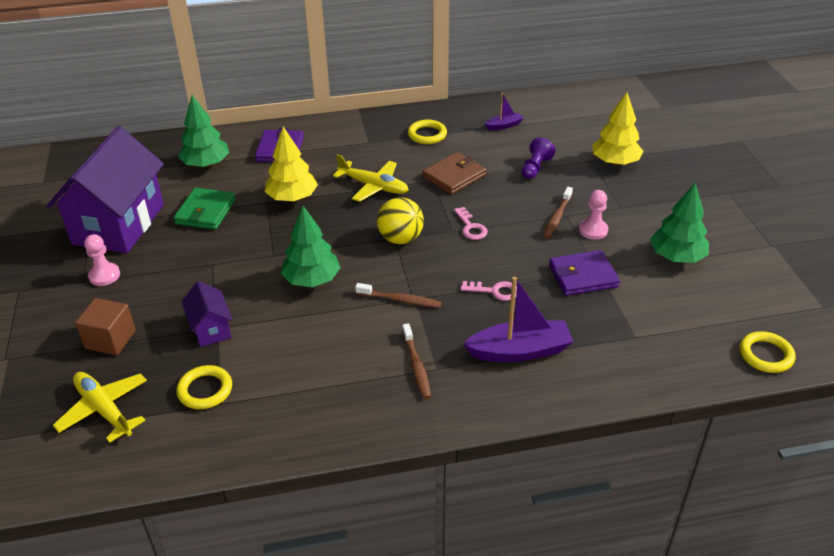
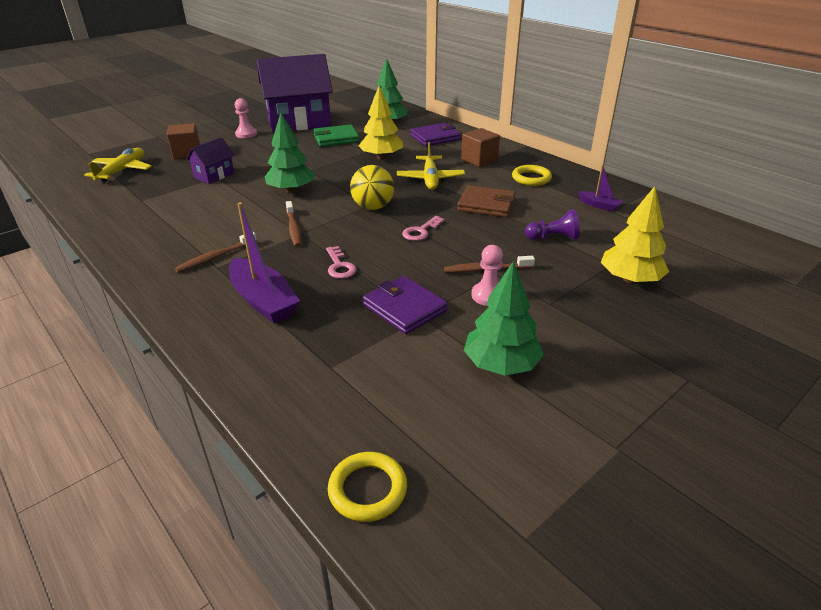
camera: 60 degrees right, 5 degrees down
(205, 390) = (152, 192): yellow ring -> none
(362, 145) = (479, 160): none -> brown cube

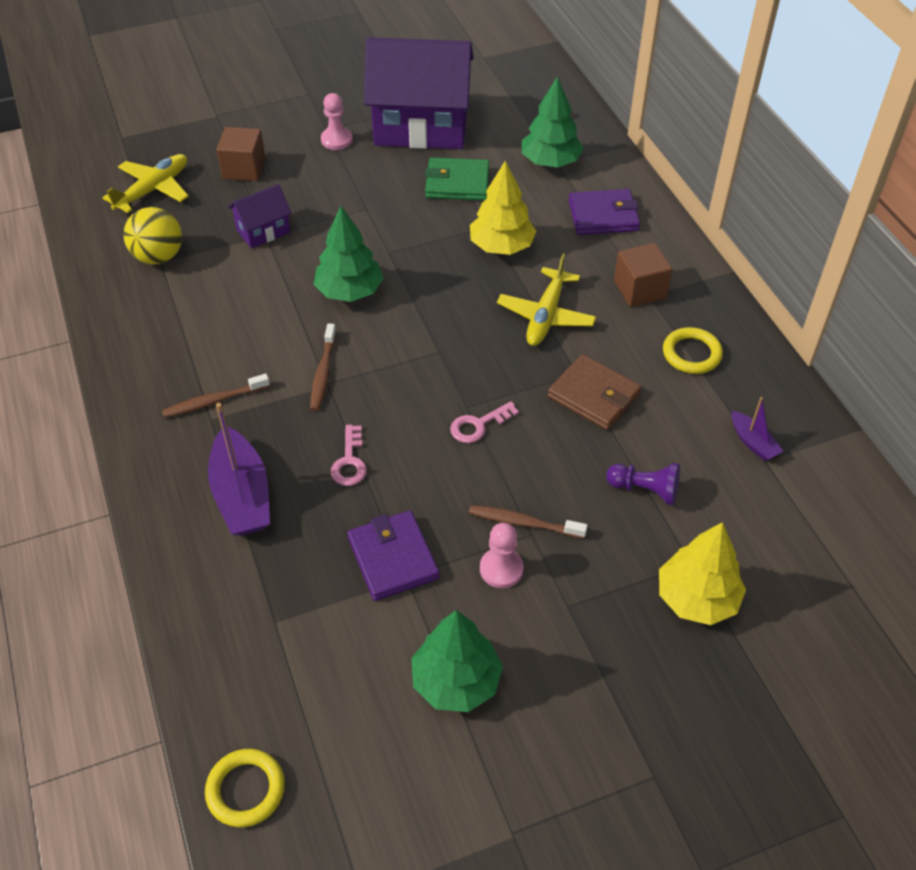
camera: 20 degrees right, 15 degrees up
(373, 207) = (439, 357): yellow ball -> yellow ball (158, 257)

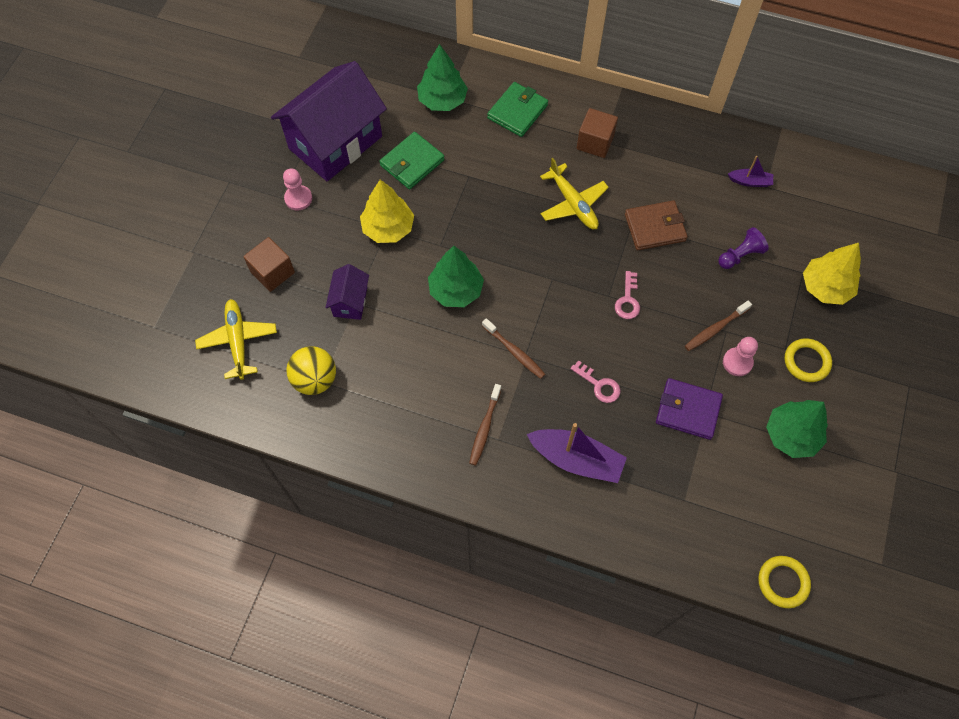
camera: 50 degrees left, 15 degrees up
(501, 246) = (493, 182): yellow tree -> yellow tree (388, 228)
(603, 216) = (517, 112): purple wallet -> green wallet
(691, 354) = (665, 158): yellow ring -> yellow ring (806, 361)

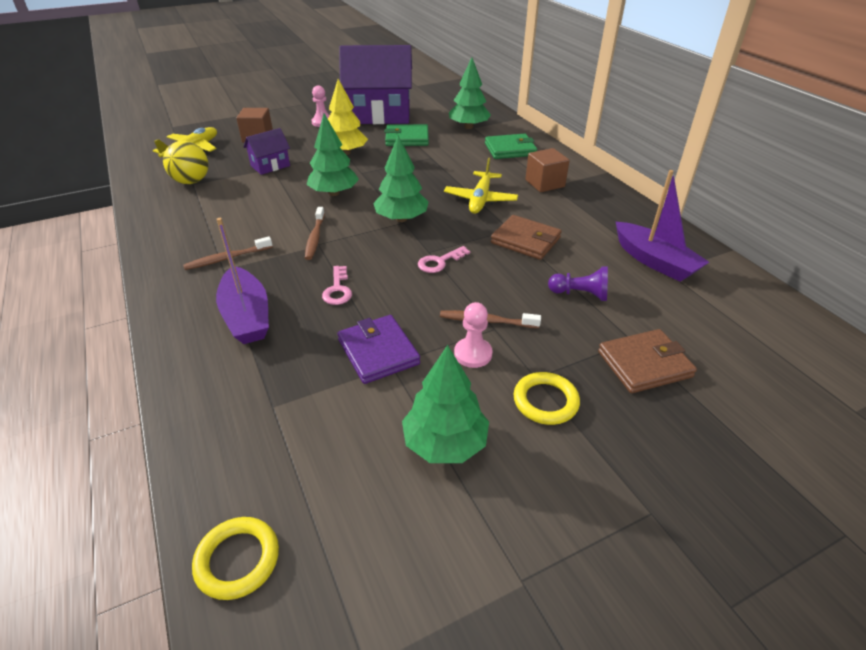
camera: 45 degrees right, 25 degrees down
(546, 276) = (401, 219): none -> green tree
(750, 181) = (654, 261): purple boat -> purple boat, size x1.94
(825, 287) = (644, 364): yellow tree -> brown wallet

